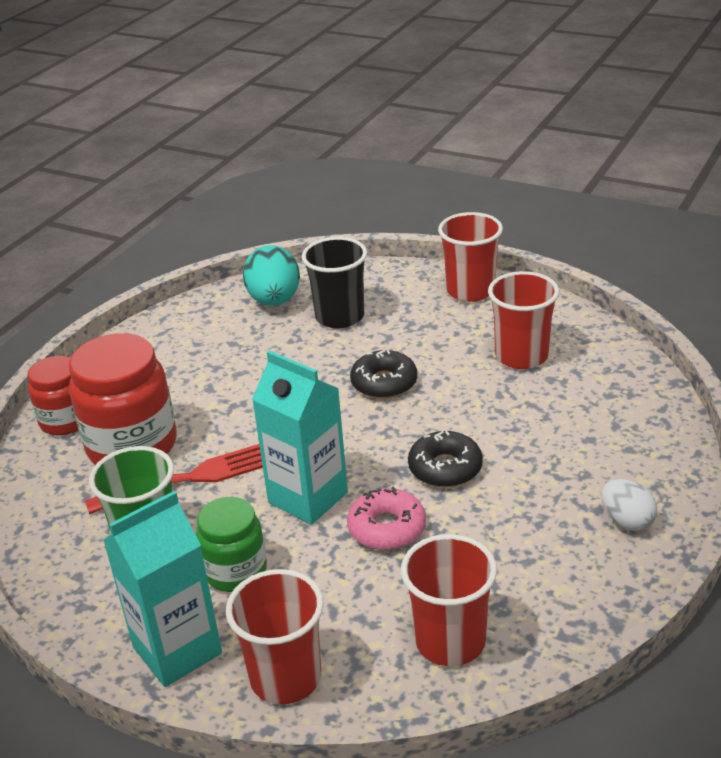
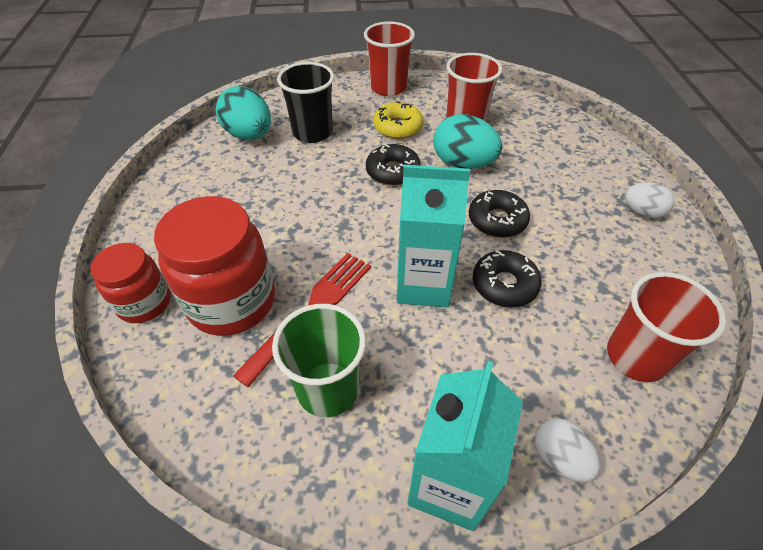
camera: 35 degrees left, 15 degrees up
(235, 571) = (428, 378): green jar -> none
(286, 678) = (559, 458): red cup -> white egg
(387, 528) = (504, 285): pink donut -> black donut
(436, 338) = (398, 127): none -> yellow donut
(469, 399) = (463, 163): none -> turquoise egg

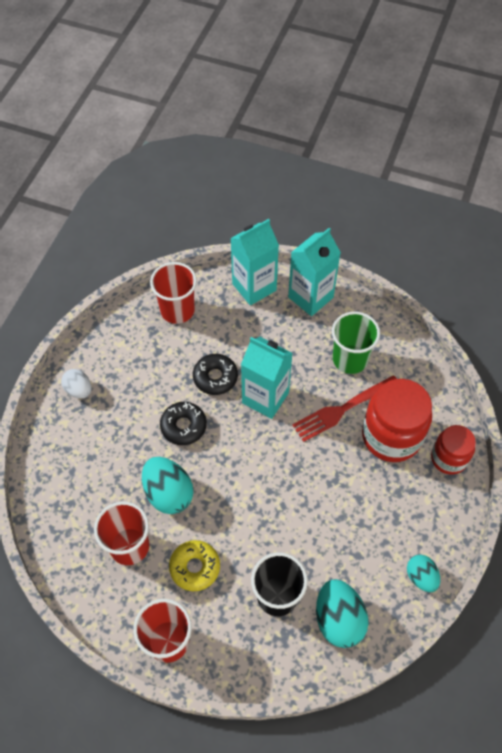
camera: 155 degrees left, 10 degrees up
(171, 183) = (421, 577): none -> turquoise egg
(393, 171) = (231, 509): black donut -> none
(559, 458) = (254, 287): white egg -> turquoise carton

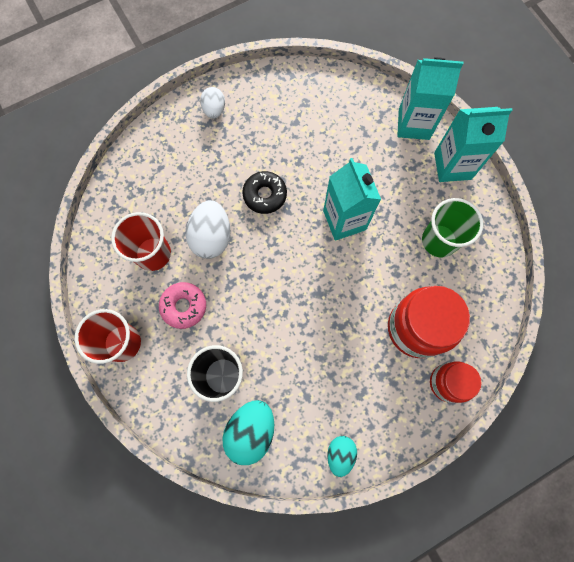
camera: 40 degrees right, 15 degrees up
(168, 493) = (211, 237): turquoise egg -> white egg
(177, 310) = (337, 100): red cup -> none
(195, 567) = (184, 306): yellow donut -> pink donut
(215, 377) = (320, 175): black donut -> none
(343, 409) = (397, 276): red fork -> none

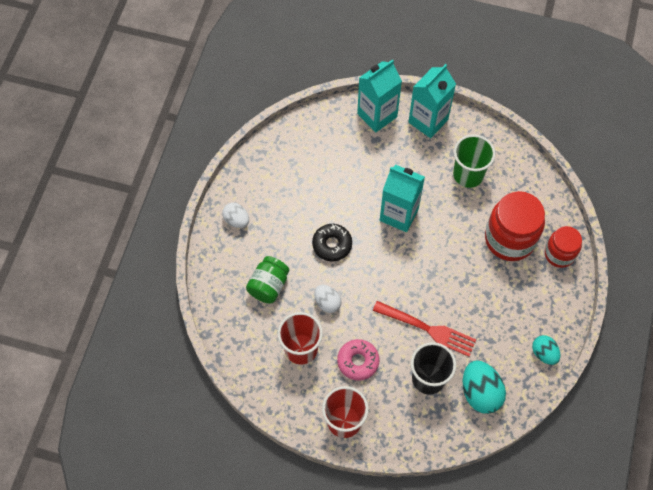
camera: 45 degrees left, 10 degrees down
(183, 182) = (268, 286): none -> green jar
(211, 237) = (327, 302): white egg -> white egg, size x0.61
(266, 335) = (428, 329): none -> red fork

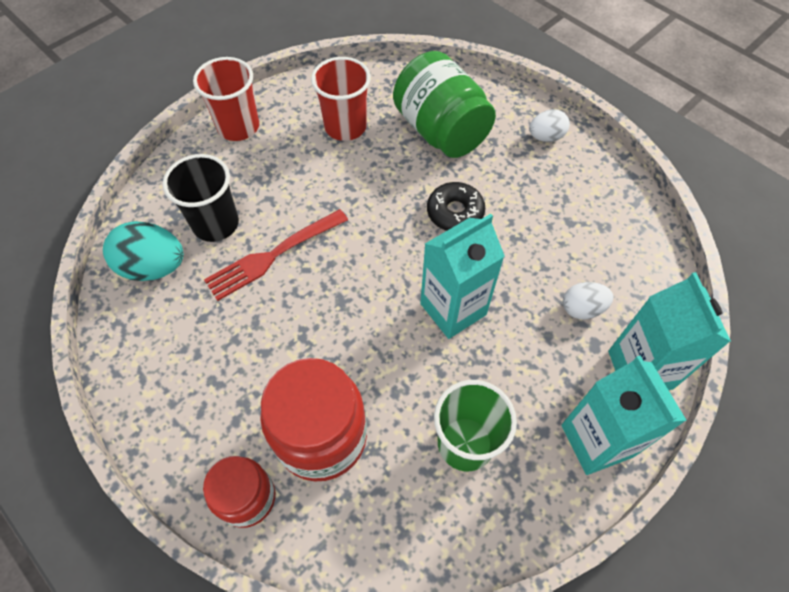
camera: 120 degrees right, 5 degrees down
(268, 286) = (441, 131): green jar -> green jar, size x1.66
(327, 302) = (382, 173): white egg -> white egg (582, 308)
(358, 361) = (291, 168): pink donut -> none
(544, 353) = (133, 372): turquoise egg -> none

